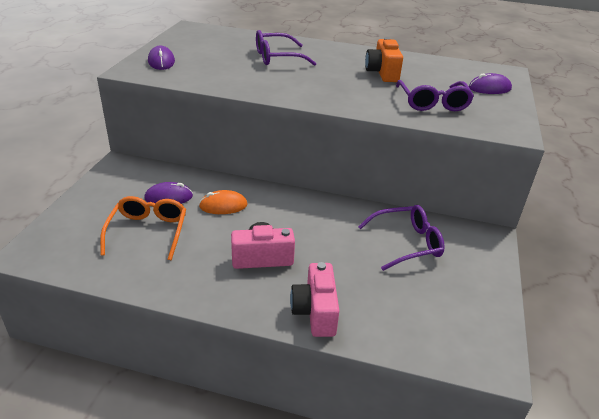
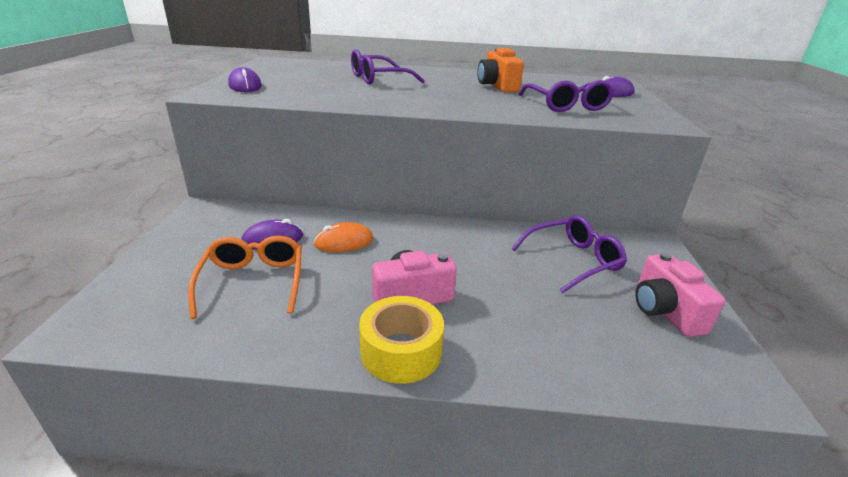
camera: 10 degrees left, 5 degrees down
(241, 298) = (401, 351): none -> yellow tape
(315, 312) = (504, 355): pink camera -> pink camera (664, 311)

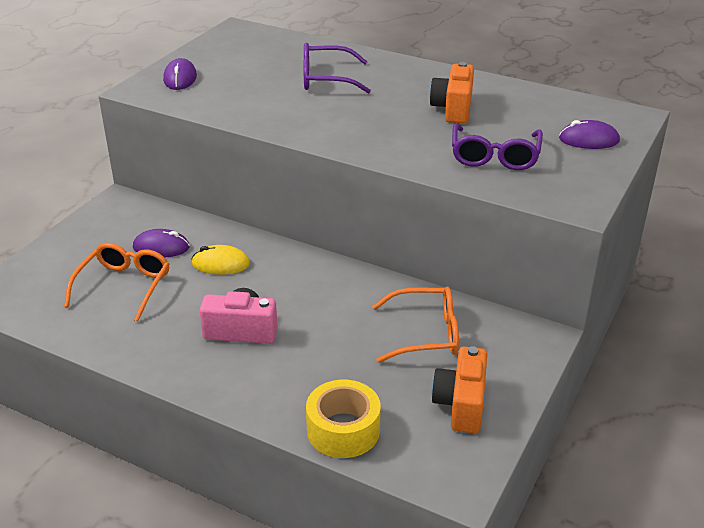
camera: 25 degrees right, 5 degrees up
(344, 242) = (221, 264): orange mouse -> yellow mouse
(401, 351) = (199, 373): yellow tape -> yellow tape (343, 430)
(573, 260) = (426, 334): purple glasses -> orange glasses
(664, 311) = (461, 404): pink camera -> orange camera

